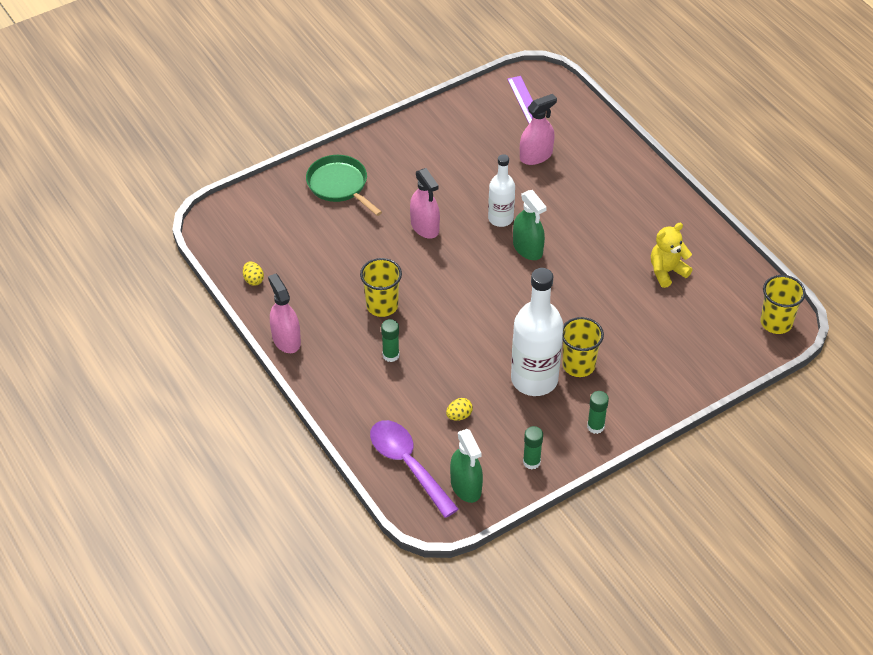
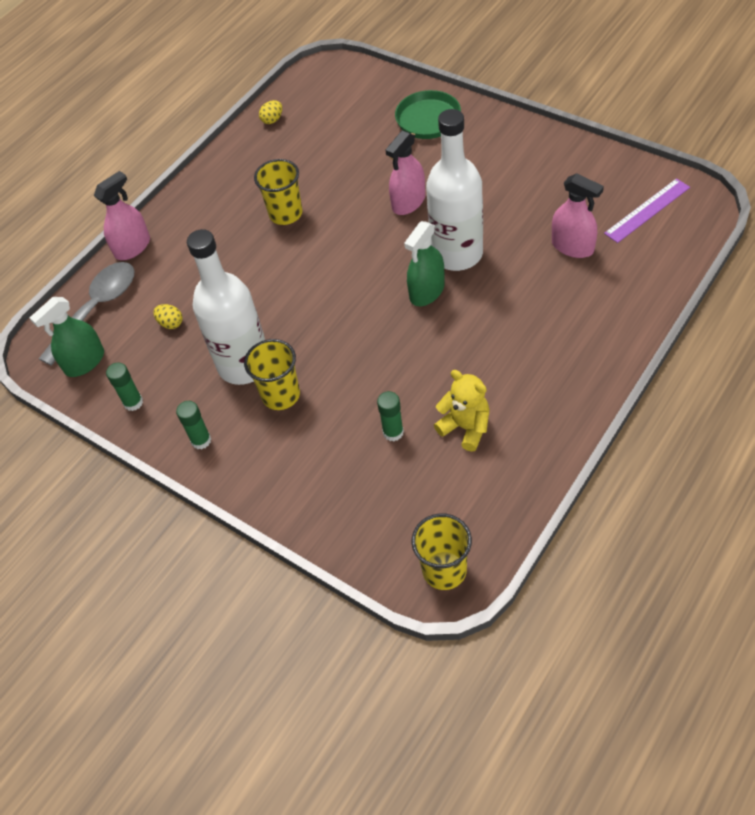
camera: 75 degrees right, 5 degrees up
(286, 340) = (211, 169): pink spray bottle -> pink spray bottle (132, 247)
(391, 355) = (226, 244): green glue stick -> green glue stick (393, 432)
(407, 464) = (96, 309): purple spoon -> grey spoon
(500, 218) = (457, 254): white bottle -> white bottle, size x1.71

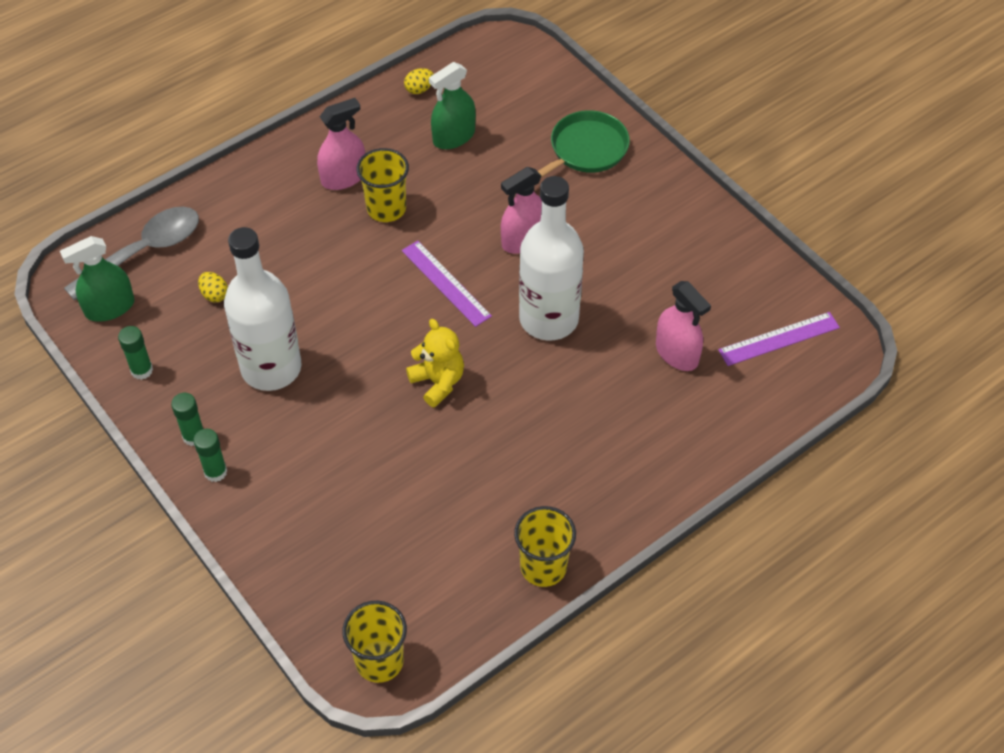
camera: 10 degrees right, 0 degrees up
(132, 247) = (209, 192): pink spray bottle -> pink spray bottle (343, 177)
(281, 395) = (295, 415): yellow cup -> yellow cup (543, 567)
(360, 254) = (446, 283): none -> purple ruler
(393, 432) = (392, 496): green glue stick -> green glue stick (215, 472)
(427, 291) = (497, 351): green spray bottle -> green spray bottle (454, 137)
(465, 427) = (469, 518): yellow teddy bear -> yellow teddy bear (438, 382)

